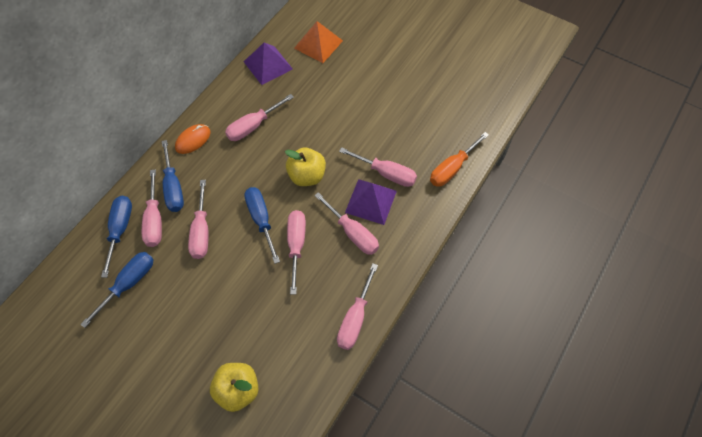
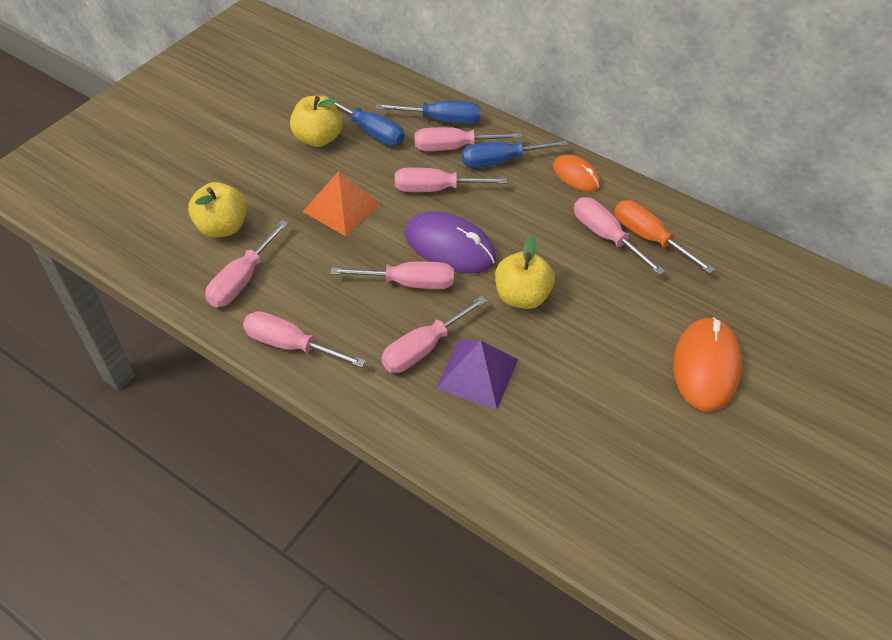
camera: 90 degrees right, 10 degrees down
(133, 326) = (318, 138): none -> yellow apple
(261, 220) = (450, 246): blue screwdriver -> purple mouse
(268, 65) = (724, 252): purple pyramid -> none
(318, 44) = (784, 316): orange pyramid -> orange pyramid (341, 207)
(357, 85) = (706, 366): none -> orange mouse
(386, 173) = (528, 397): pink screwdriver -> pink screwdriver (242, 279)
(452, 168) = (542, 498): orange screwdriver -> orange screwdriver (649, 238)

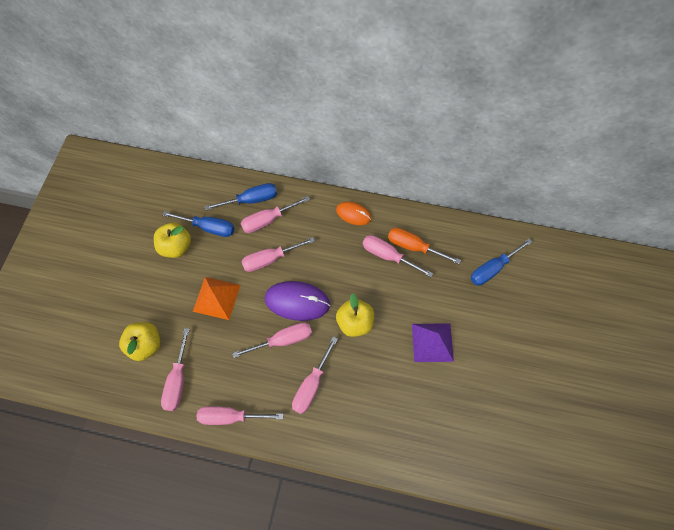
camera: 20 degrees left, 15 degrees up
(477, 374) = (350, 390): purple pyramid -> purple pyramid (432, 342)
(500, 161) = (302, 220): blue screwdriver -> blue screwdriver (492, 269)
(706, 366) = (476, 329): orange mouse -> none

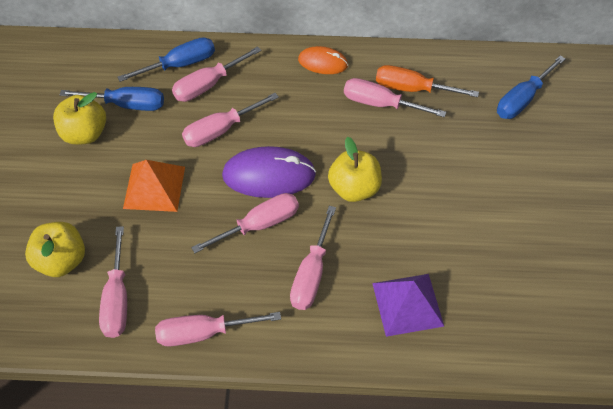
camera: 10 degrees left, 10 degrees down
(432, 342) = (465, 196): purple pyramid -> purple pyramid (407, 304)

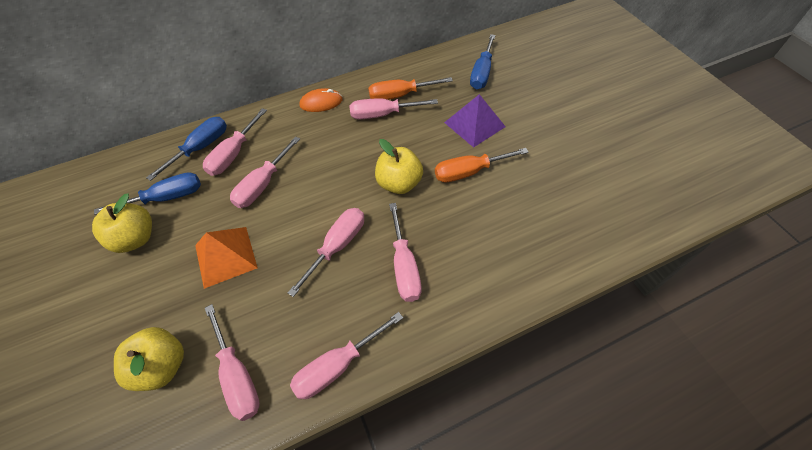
camera: 25 degrees left, 0 degrees up
(269, 175) = (323, 202): purple mouse -> none
(407, 304) = (495, 253): purple pyramid -> purple pyramid (474, 124)
(434, 208) = (469, 172): none -> orange screwdriver

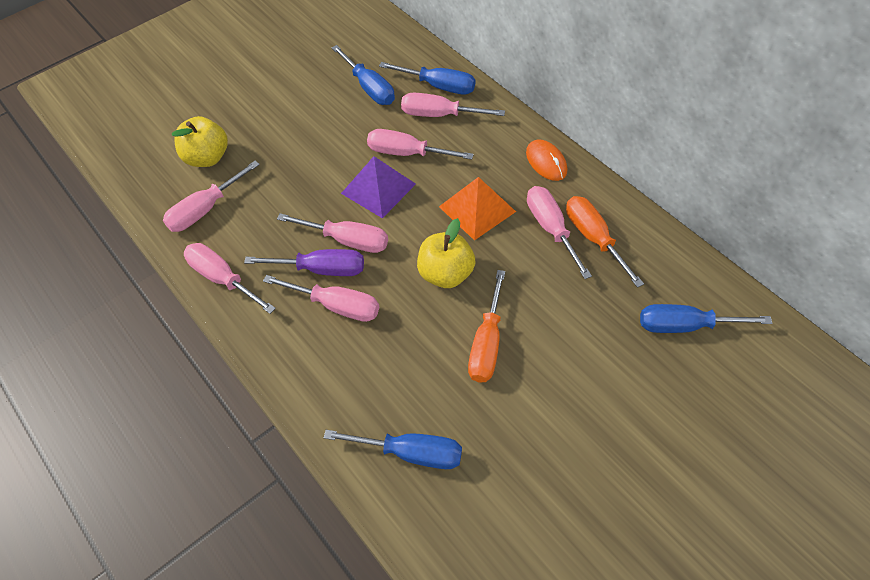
camera: 75 degrees right, 0 degrees up
(136, 238) = (320, 87): yellow apple -> none
(225, 256) = (316, 157): orange pyramid -> orange pyramid (477, 209)
(361, 272) = (321, 269): none -> purple screwdriver
(404, 266) = (336, 306): pink screwdriver -> pink screwdriver turned 135 degrees counterclockwise
(469, 172) = (487, 343): orange screwdriver -> orange screwdriver turned 135 degrees counterclockwise
(474, 124) = (574, 335): purple pyramid -> purple pyramid (378, 188)
(551, 237) = (411, 453): none -> blue screwdriver

